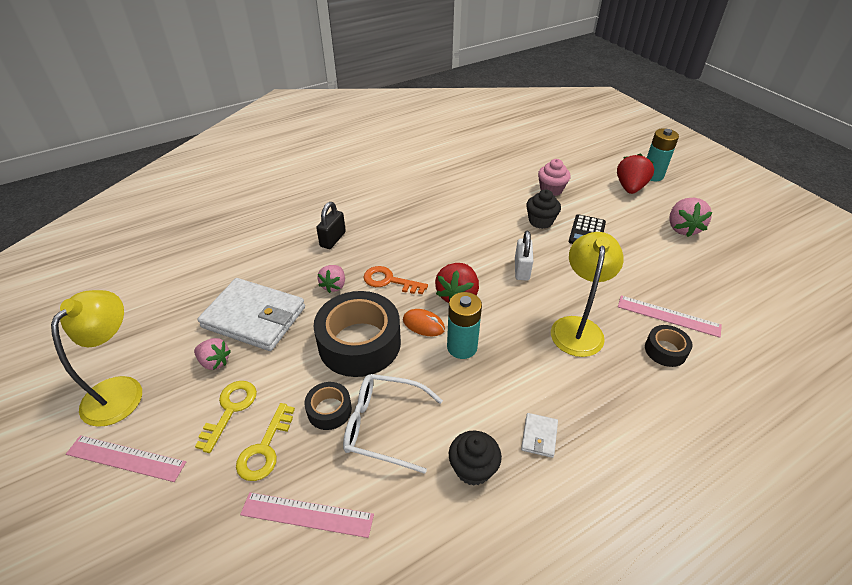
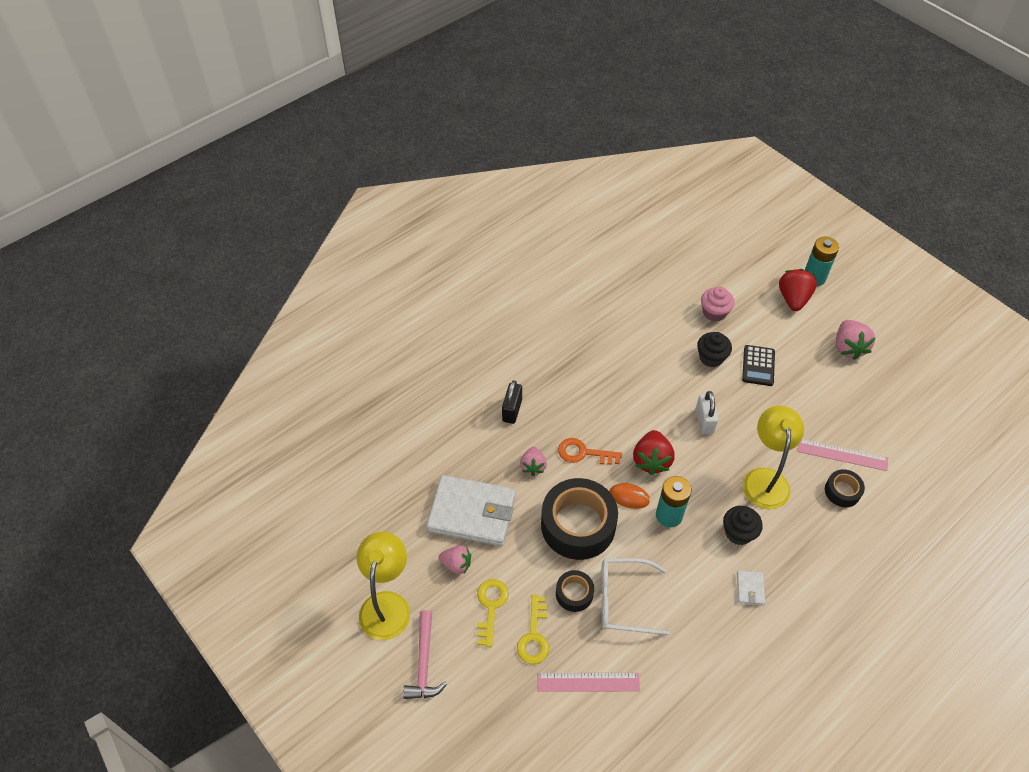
camera: 10 degrees left, 10 degrees up
(126, 458) = (424, 663): pink ruler -> pink hammer
(473, 468) = (704, 624): black cupcake -> black cupcake (738, 533)

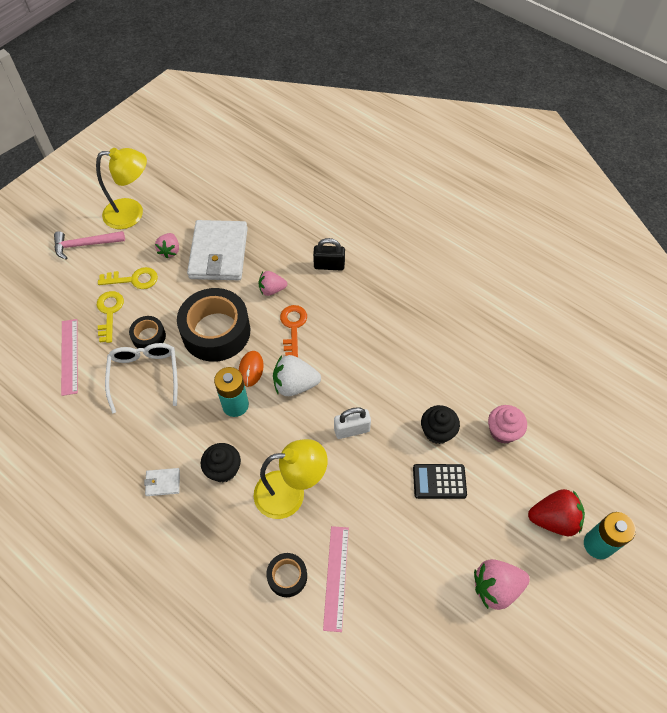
camera: 80 degrees right, 5 degrees up
(534, 635) = (109, 313): yellow key -> yellow key turned 90 degrees clockwise
(651, 460) = (295, 384): red strawberry -> white strawberry

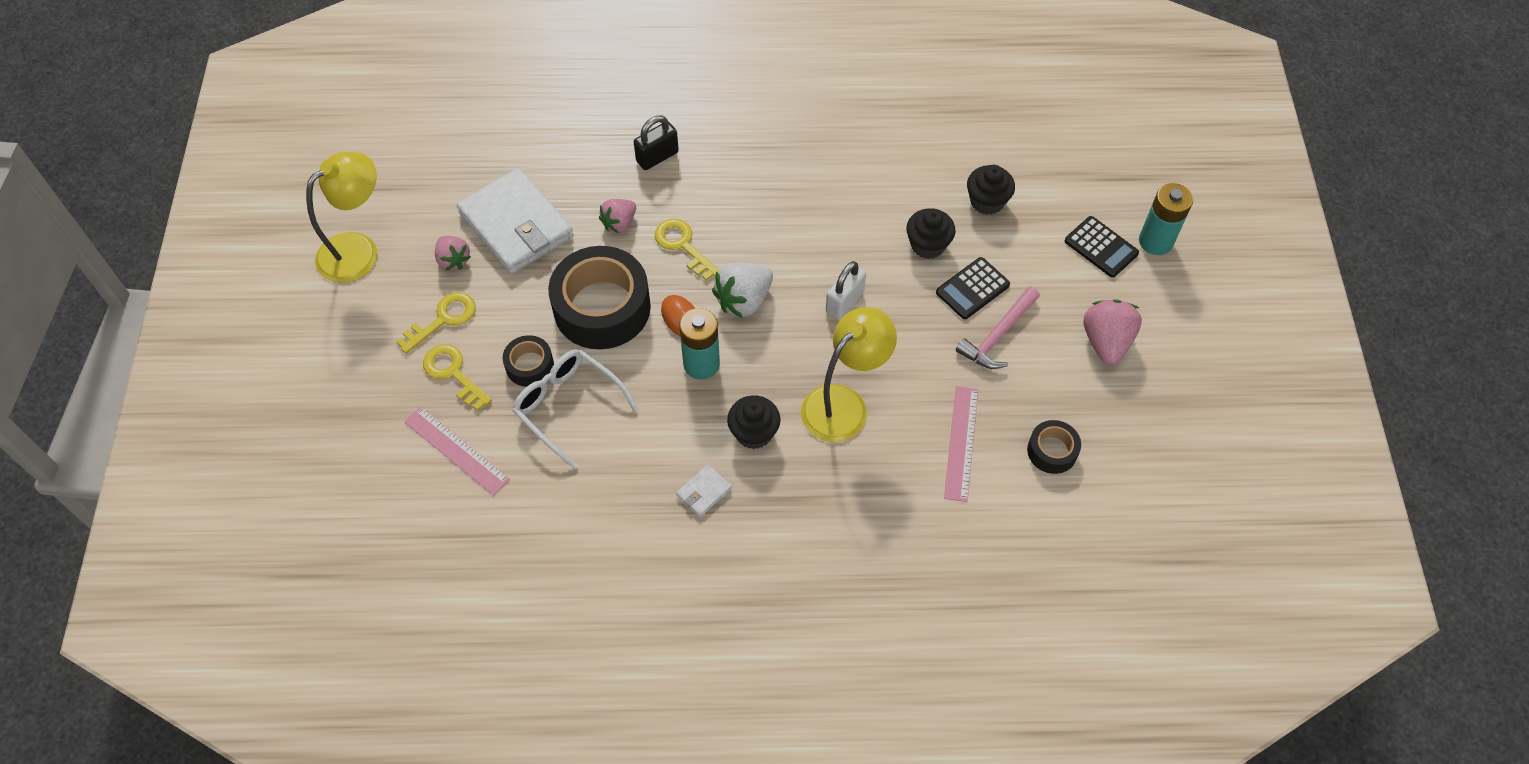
camera: 40 degrees left, 0 degrees up
(85, 245) = (337, 322): pink hammer -> pink hammer (998, 335)
(287, 576) = (916, 478): black tape -> black tape (1052, 451)
(293, 327) = (683, 246): orange key -> yellow key
(336, 577) = (961, 443): pink ruler -> pink ruler turned 45 degrees clockwise
(496, 587) = (1106, 342): pink strawberry -> pink strawberry turned 150 degrees clockwise
(503, 431) = (987, 201): pink cupcake -> black cupcake
(553, 519) = (1101, 247): red strawberry -> black calculator

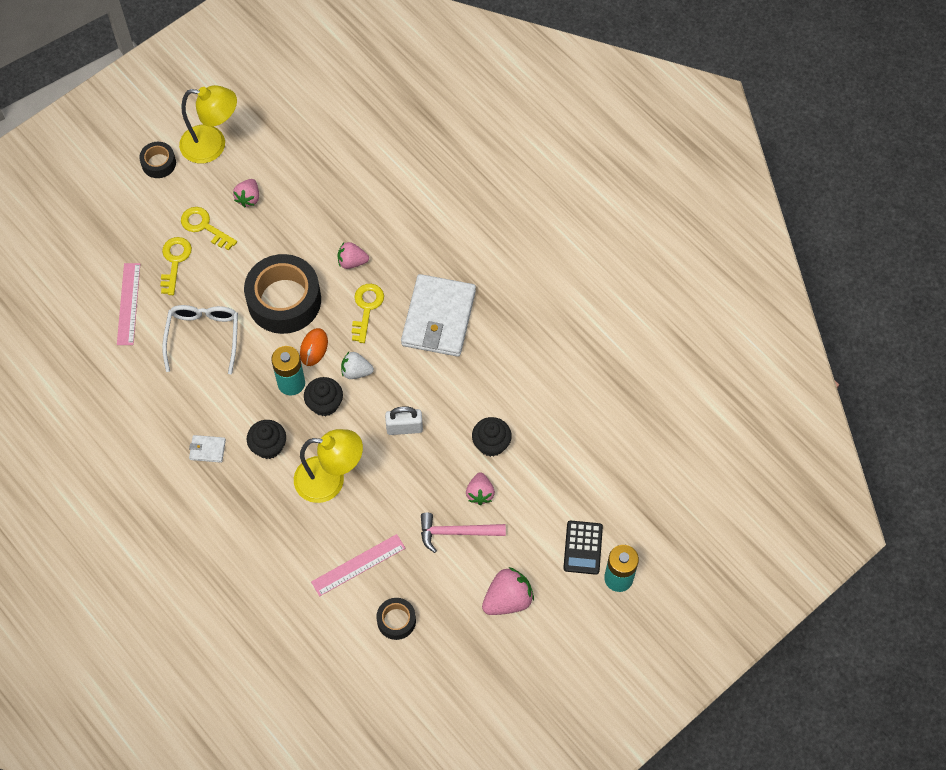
camera: 50 degrees right, 5 degrees up
(443, 320) = (204, 227): yellow key -> yellow key turned 150 degrees counterclockwise
(516, 225) = (302, 209): white wallet -> white wallet (439, 318)
(529, 365) = (213, 295): black tape -> black tape (159, 163)
(657, 157) = (420, 243): black padlock -> none
(743, 300) = (356, 371): white strawberry -> white strawberry, size x0.65
(972, 289) = (480, 493): black calculator -> pink strawberry
(987, 201) = (558, 454): black cupcake -> black cupcake (325, 404)

